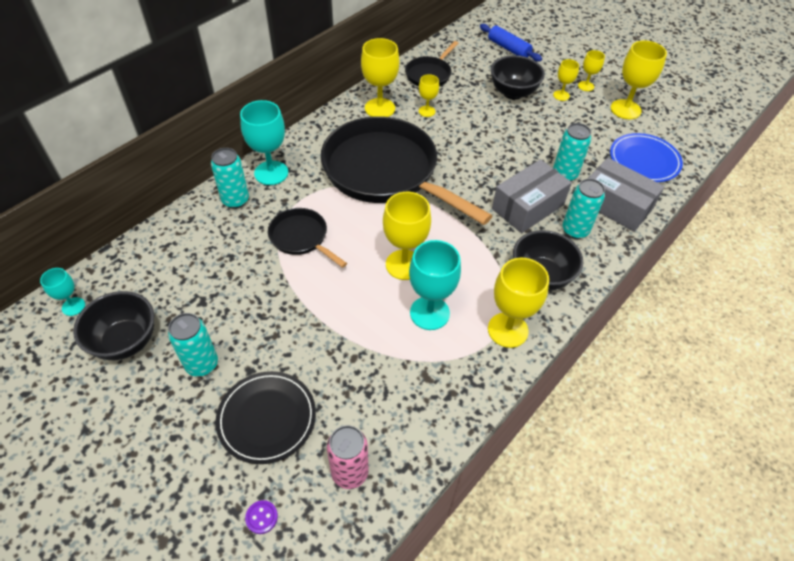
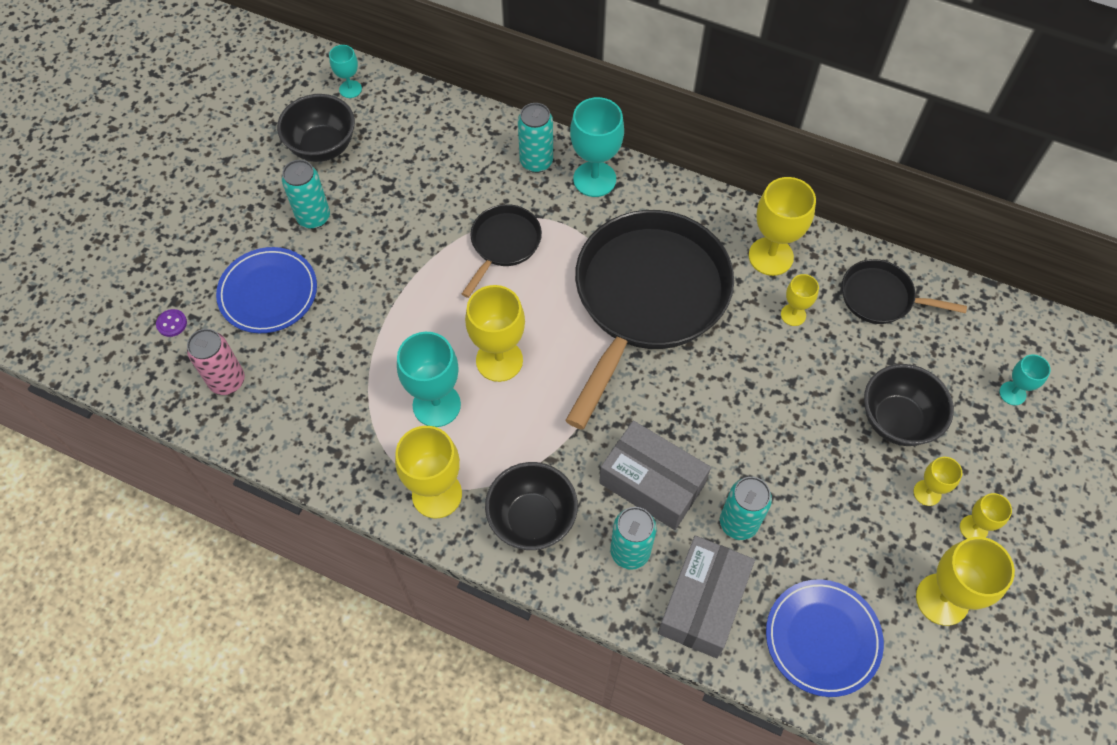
camera: 75 degrees right, 10 degrees up
(267, 418) = (268, 293): black plate -> blue plate
(508, 49) = (1012, 393): blue rolling pin -> turquoise goblet

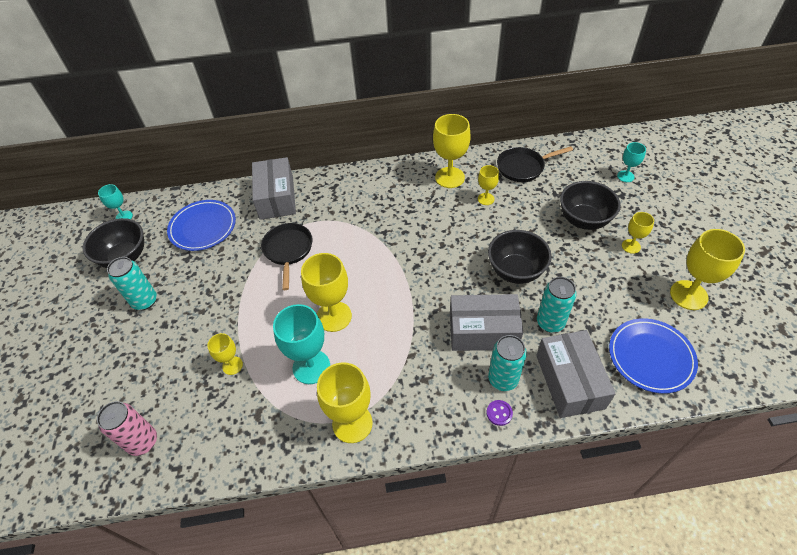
camera: 30 degrees left, 10 degrees down
(172, 323) = (72, 428): purple button -> purple button (499, 413)
(268, 293) = (139, 365): blue plate -> blue plate (203, 227)
(532, 519) = (427, 399): black bowl -> black bowl (515, 271)
(536, 162) = (276, 198): turquoise can -> grey box
(594, 179) = (319, 189): turquoise goblet -> none
(647, 299) = (398, 234): black pan -> none
(973, 528) = (669, 250): yellow goblet -> yellow goblet (232, 365)

